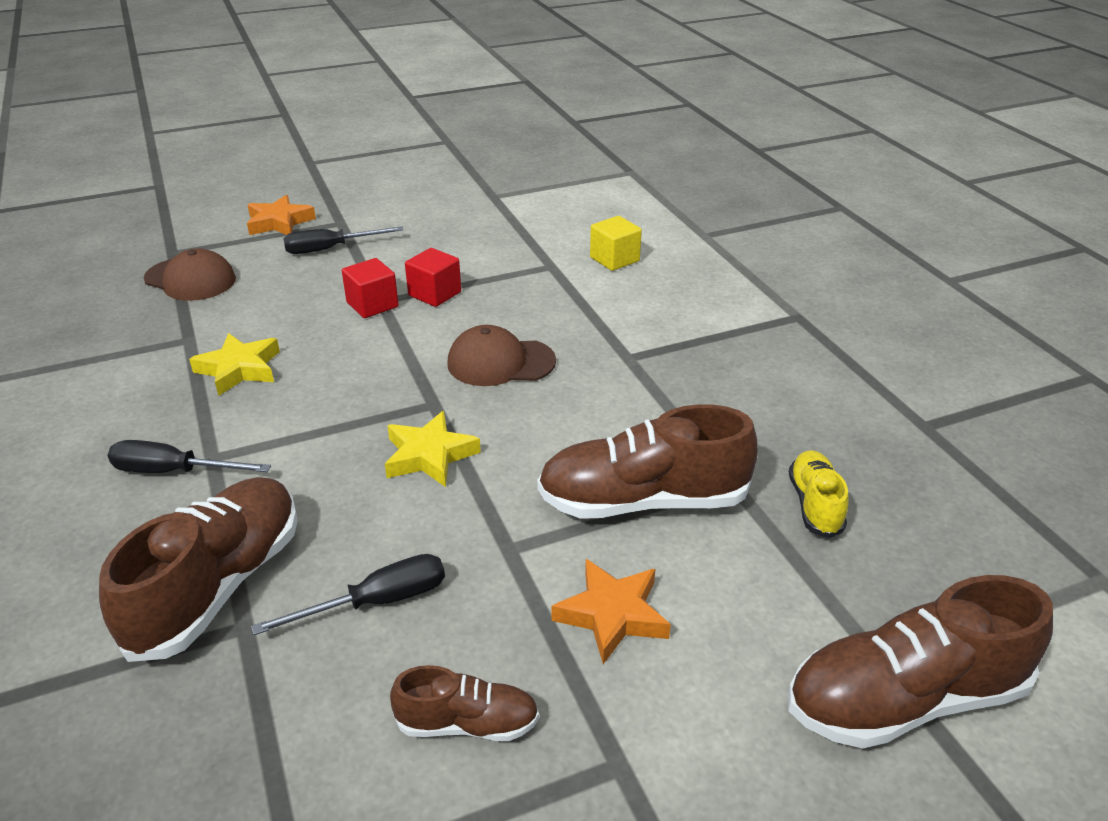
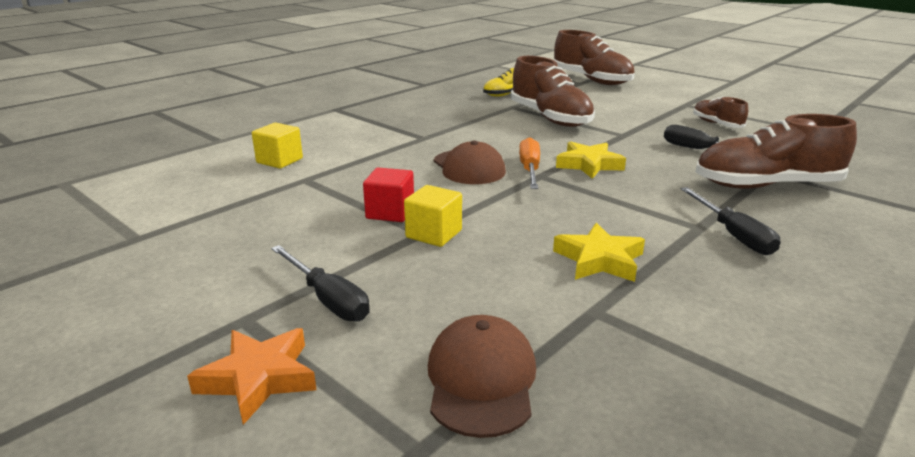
camera: 115 degrees left, 10 degrees down
(372, 305) = (434, 234): red cube -> yellow cube
(456, 402) = (530, 170): none -> orange screwdriver
(612, 614) = (626, 114): orange star -> none

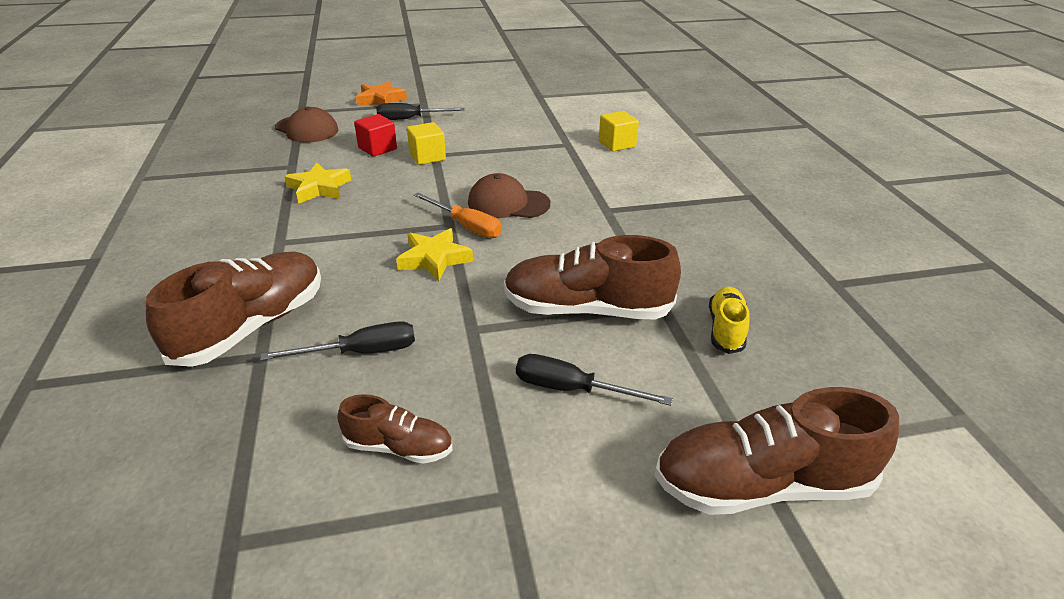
camera: 125 degrees right, 10 degrees up
(390, 212) = (475, 154): red cube -> red cube (377, 148)
(733, 235) = (250, 248): black screwdriver -> black screwdriver (572, 389)

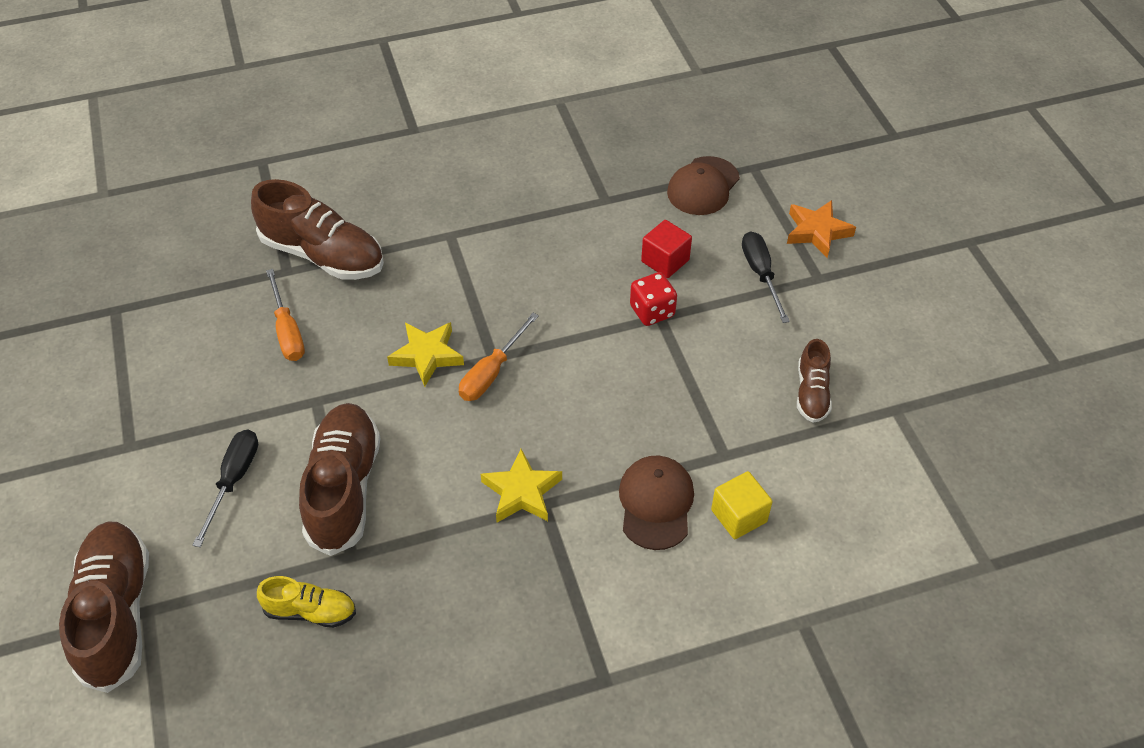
camera: 85 degrees right, 15 degrees up
(319, 188) = (558, 235): yellow star -> yellow star (522, 492)
(361, 352) = (287, 331): black screwdriver -> orange screwdriver
(398, 447) = (182, 376): brown shoe -> brown shoe (811, 393)
(427, 157) = (652, 311): yellow cube -> red dice
(508, 203) = (547, 404): brown cap -> brown cap (656, 503)

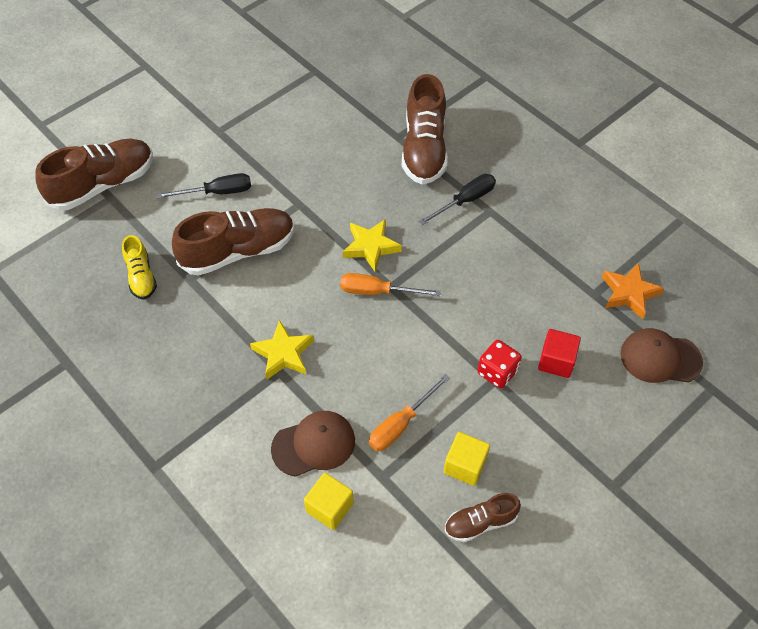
camera: 65 degrees right, 5 degrees up
(287, 331) = (347, 162): orange screwdriver -> orange screwdriver (401, 424)
(744, 380) = (465, 465): none -> yellow cube
(761, 274) = (588, 438): black screwdriver -> black screwdriver (465, 201)
(817, 231) = (669, 467): orange star -> orange star (629, 293)

